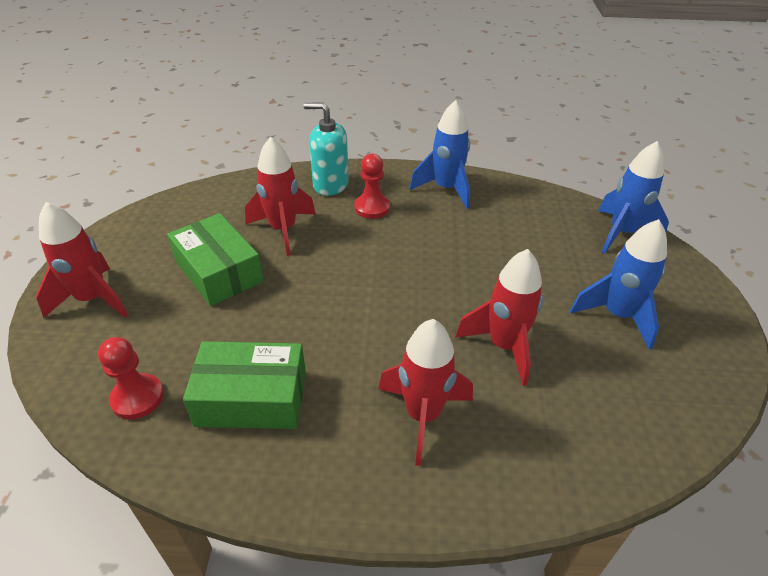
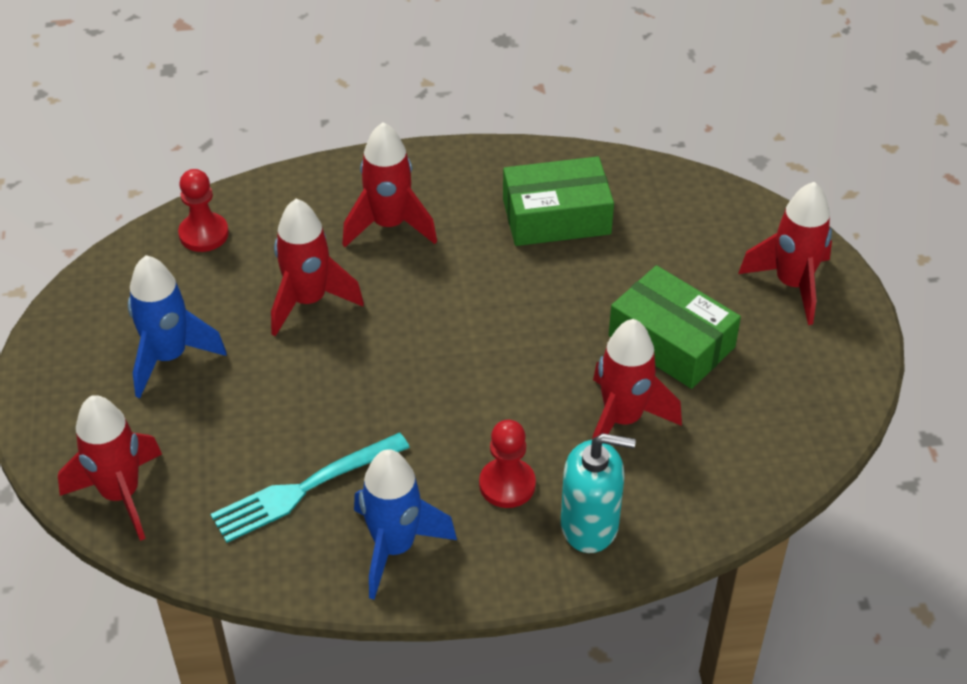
camera: 170 degrees right, 5 degrees up
(137, 398) = (663, 202): red pawn -> red pawn (204, 234)
(500, 221) = (305, 489): none -> turquoise fork
(621, 233) = (121, 494): blue rocket -> red rocket

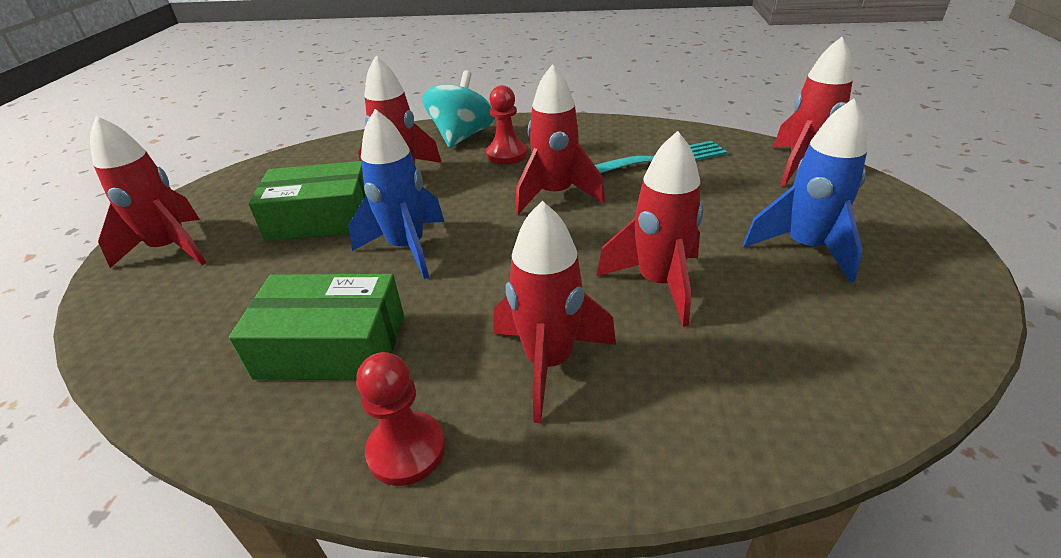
camera: 165 degrees left, 10 degrees down
(204, 234) = (820, 385): red pawn -> red pawn (406, 450)
(394, 547) = (593, 135): blue rocket -> blue rocket (407, 248)
(422, 408) = (555, 195): none -> red rocket
(590, 525) = (462, 136): turquoise soap dispenser -> turquoise spinning top
(671, 342) = (321, 218): green box -> green box turned 60 degrees counterclockwise

